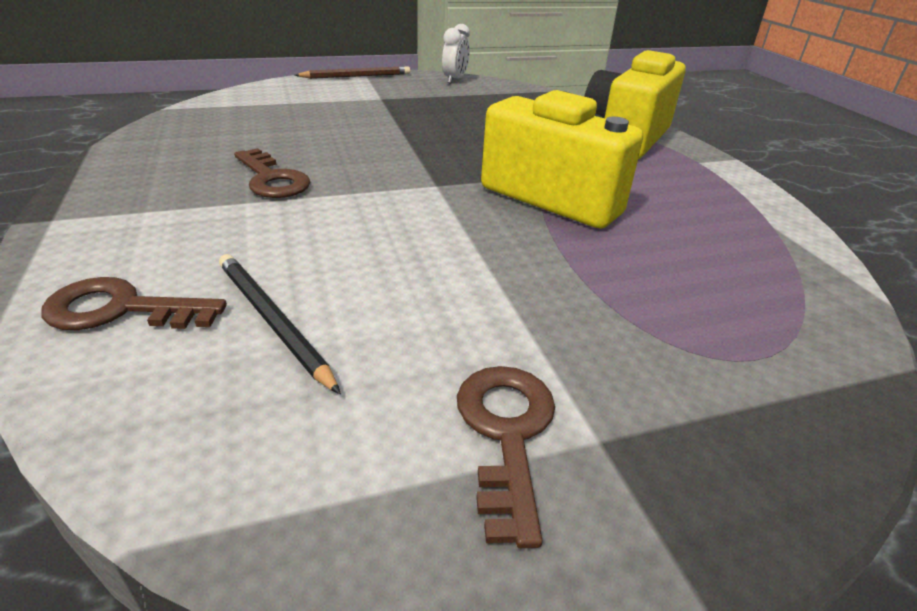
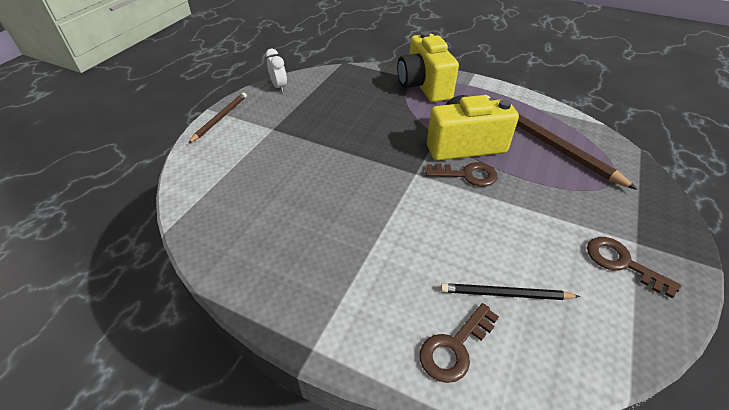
camera: 45 degrees left, 10 degrees up
(272, 180) = (350, 229): brown key -> brown key (467, 175)
(700, 255) = (545, 141): none -> brown pencil

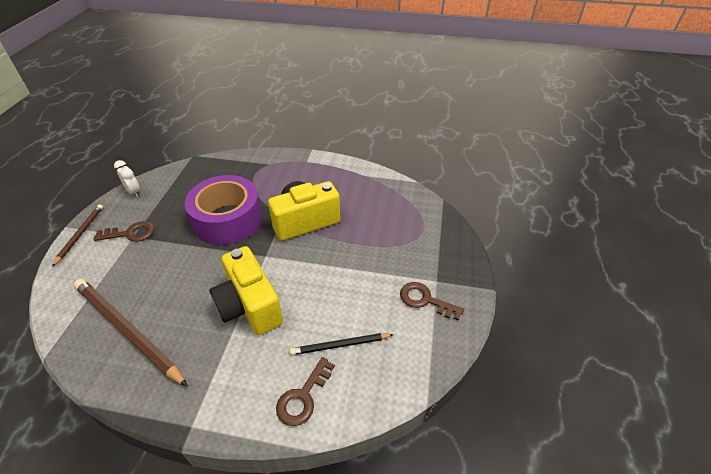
camera: 15 degrees left, 0 degrees up
(375, 129) = (228, 219): none -> purple tape
(424, 86) = (268, 169): yellow camera -> yellow camera (249, 306)
(467, 175) = (308, 249): brown key -> brown key (131, 233)
(545, 141) = (370, 206): brown pencil -> brown pencil (127, 331)

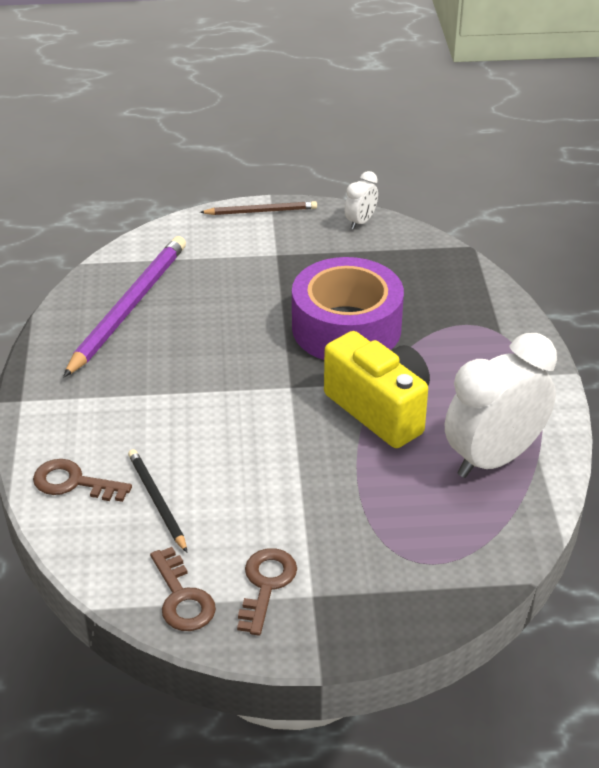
camera: 75 degrees right, 5 degrees down
(127, 331) = (128, 308): brown pencil -> purple pencil
(131, 233) = (280, 250): brown key -> brown key (182, 598)
(249, 306) = (195, 397): yellow camera -> none
(359, 189) = (493, 458): none -> white clock

